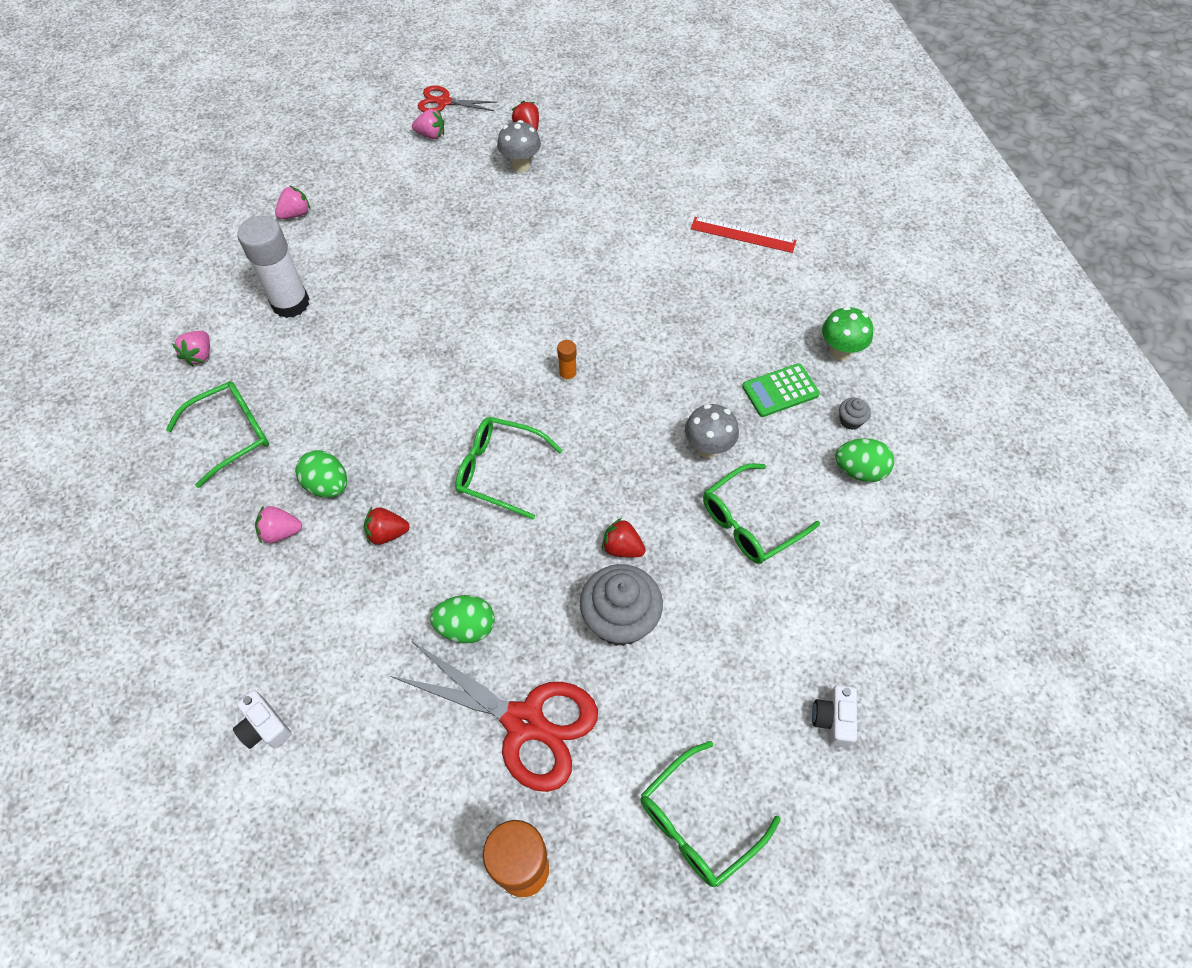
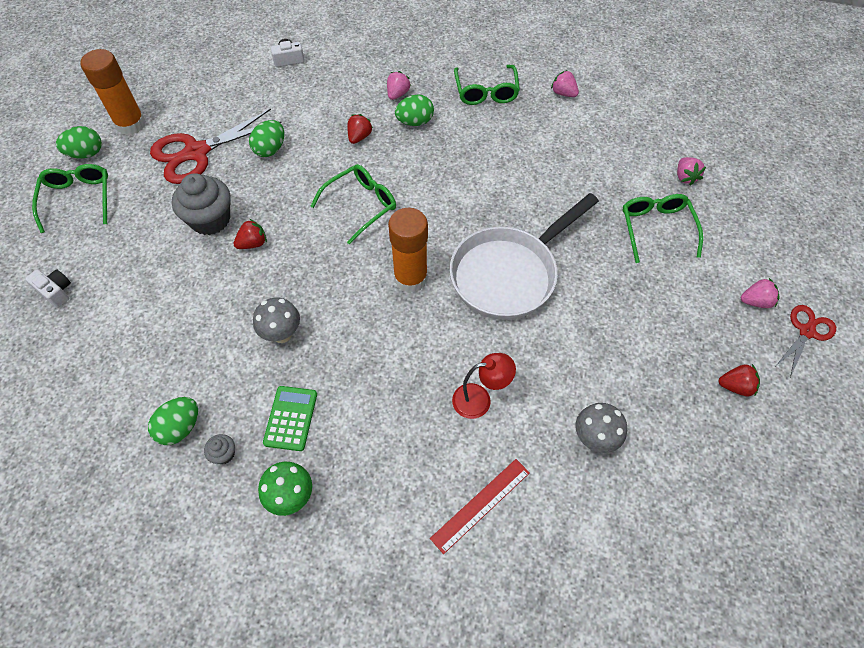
camera: 120 degrees right, 0 degrees up
(290, 303) = (586, 148): white glue stick -> none
(431, 135) = (755, 301): pink strawberry -> pink strawberry turned 135 degrees counterclockwise
(509, 302) = (509, 274): none -> white pan
(520, 165) = (678, 355): grey mushroom -> grey mushroom (594, 439)
(568, 376) = (410, 278): orange glue stick -> orange glue stick, size x2.23
(618, 890) = (86, 154): none -> green egg
(657, 270) = (480, 399): none -> red lamp
(750, 522) = (206, 325): green glasses -> green glasses (656, 229)

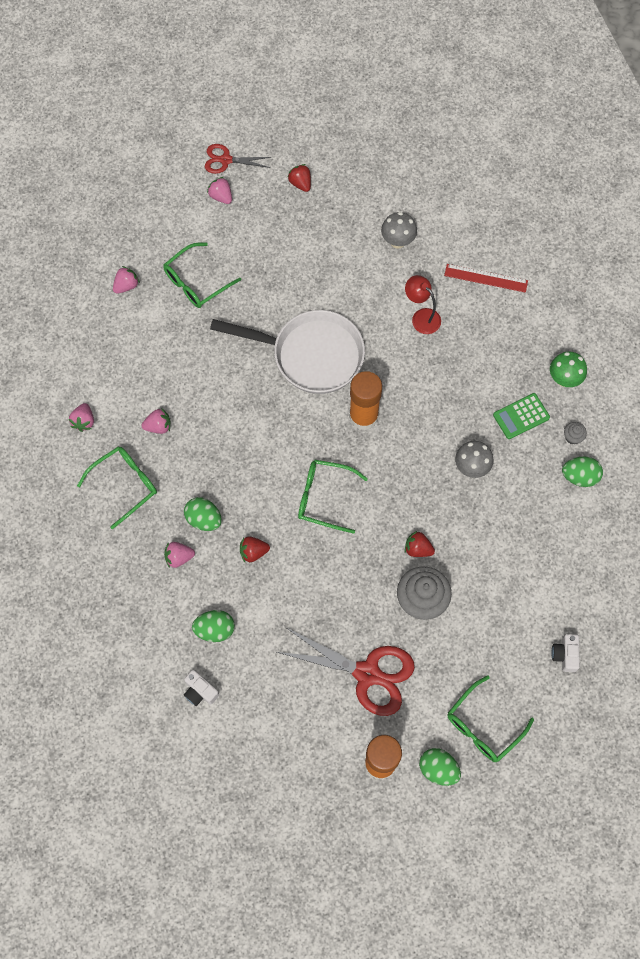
camera: 125 degrees left, 10 degrees up
(270, 149) = (319, 614): green egg -> green egg (215, 629)
(522, 133) = (158, 426): none -> pink strawberry

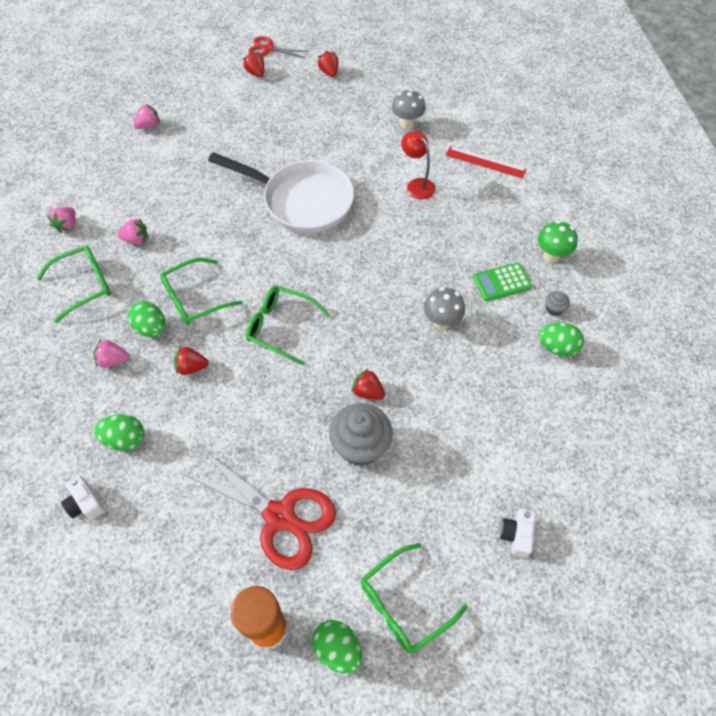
camera: 10 degrees right, 10 degrees down
(196, 282) = (213, 131): green glasses -> green glasses (194, 298)
(221, 196) = (256, 73): pink strawberry -> red strawberry
(363, 416) = (340, 260): orange glue stick -> none

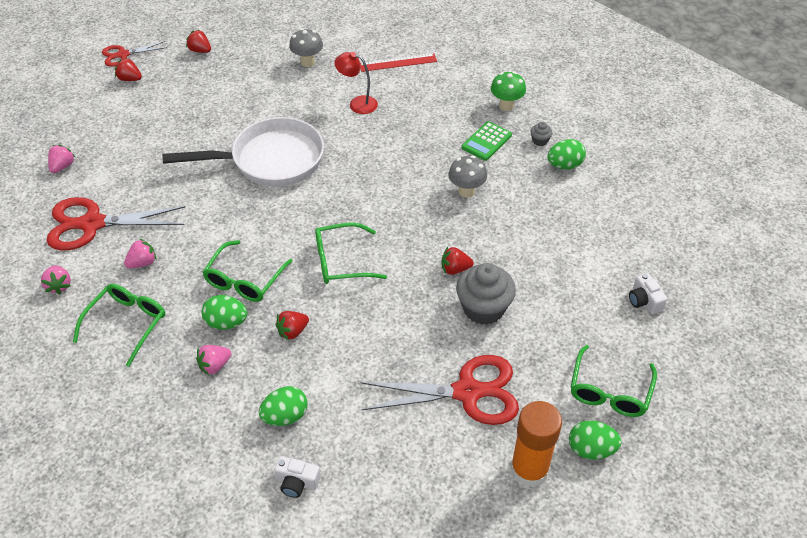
camera: 35 degrees left, 10 degrees down
(129, 186) = (92, 224): none -> red scissors

